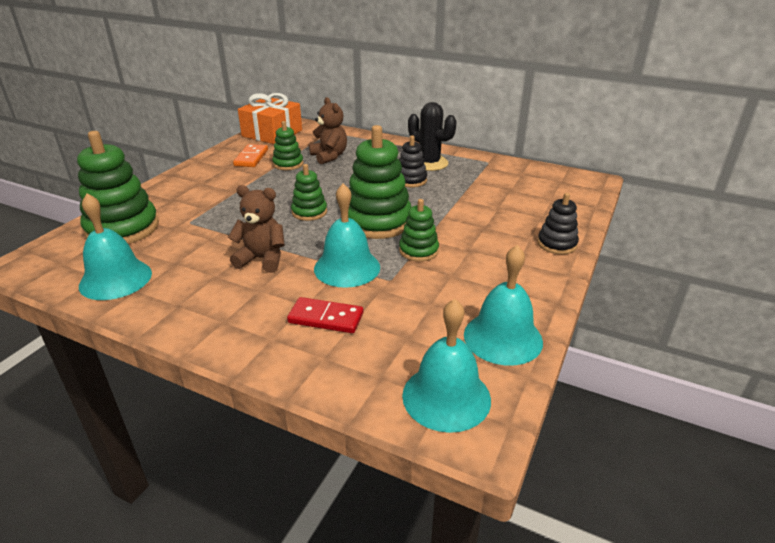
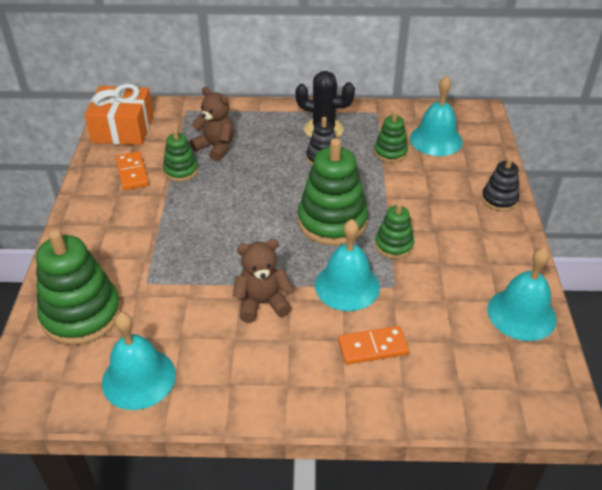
camera: 25 degrees left, 10 degrees up
(309, 212) = (258, 230): green stacking toy -> green stacking toy (390, 152)
(326, 318) = (373, 347): red domino -> orange domino
(446, 397) = (519, 385): turquoise bell -> turquoise bell (436, 140)

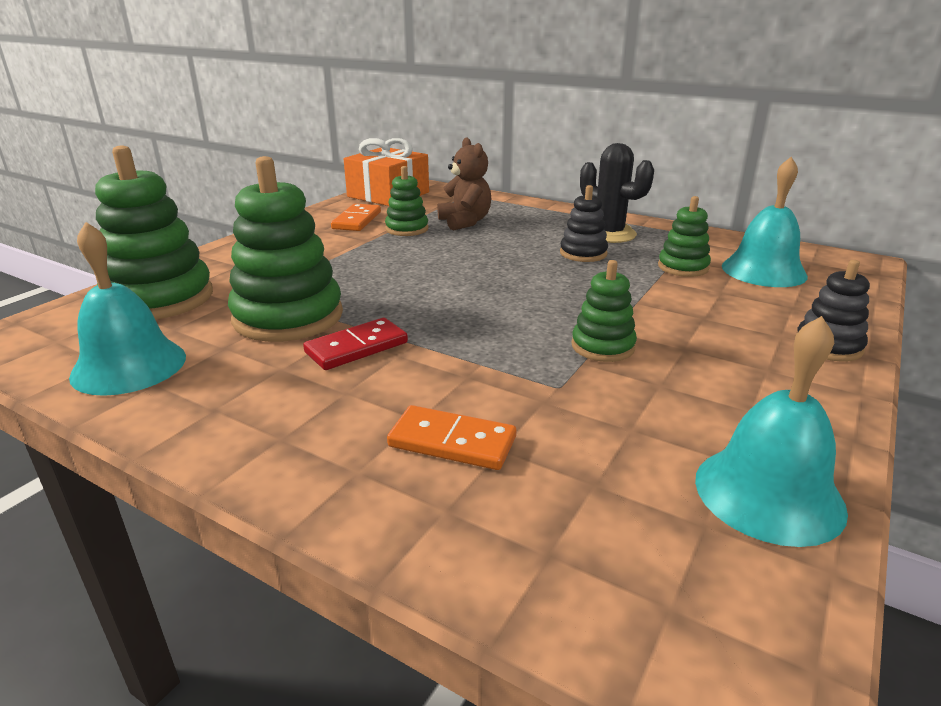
camera: 30 degrees right, 15 degrees down
(262, 303) = (357, 348): brown teddy bear -> red domino
(332, 222) = (536, 304): green stacking toy -> green stacking toy (288, 317)
(347, 286) = (489, 365): turquoise bell -> none

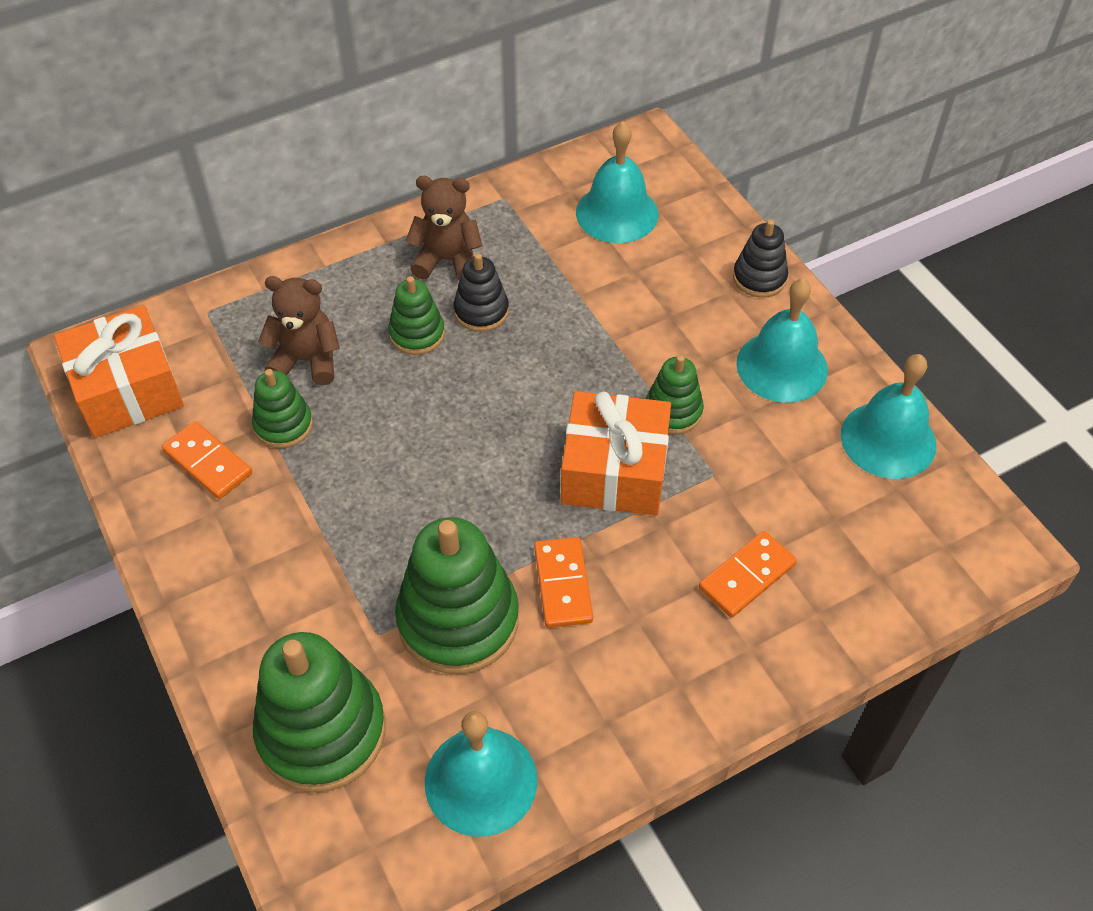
camera: 60 degrees left, 25 degrees up
(357, 348) = (563, 584): red domino -> orange domino
(501, 338) = (614, 471): none -> orange gift
(608, 234) = (447, 260): black cactus -> brown teddy bear
(683, 267) = (569, 261): green stacking toy -> green stacking toy (417, 334)
(747, 388) = (782, 366): none -> turquoise bell

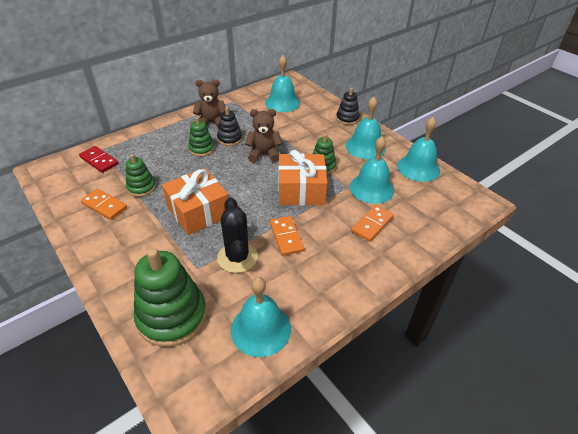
camera: 10 degrees left, 10 degrees down
(127, 389) = (63, 181): orange gift -> orange gift (198, 212)
(200, 344) = (99, 161): none -> red domino
(307, 360) = (151, 162): brown teddy bear -> brown teddy bear (264, 154)
(458, 620) = (237, 257): green stacking toy -> black cactus
(768, 483) = (371, 188): none -> turquoise bell

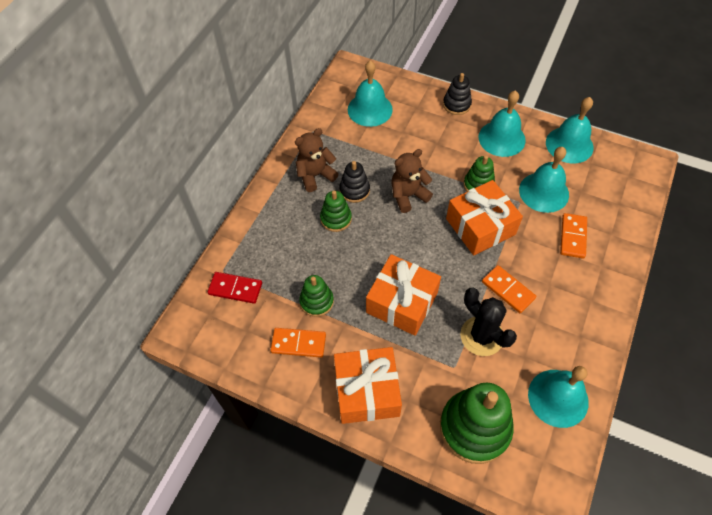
camera: 25 degrees left, 15 degrees up
(118, 254) = (367, 391): none -> orange gift

